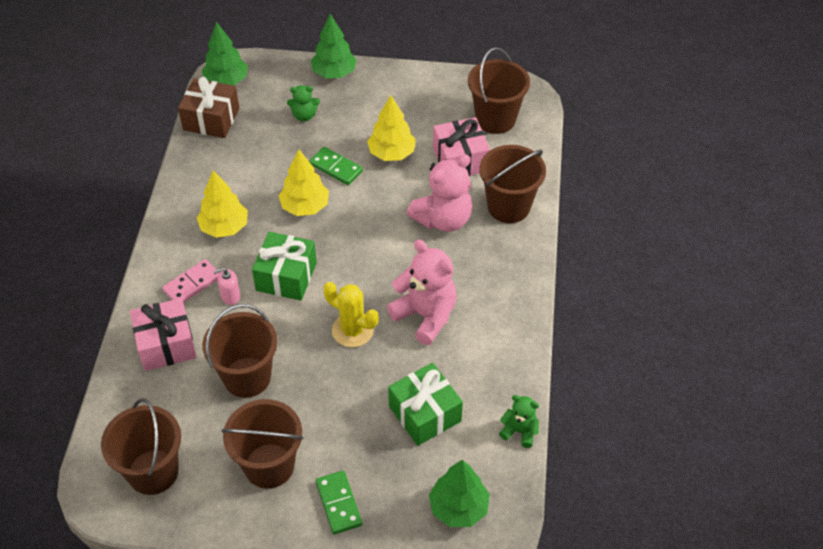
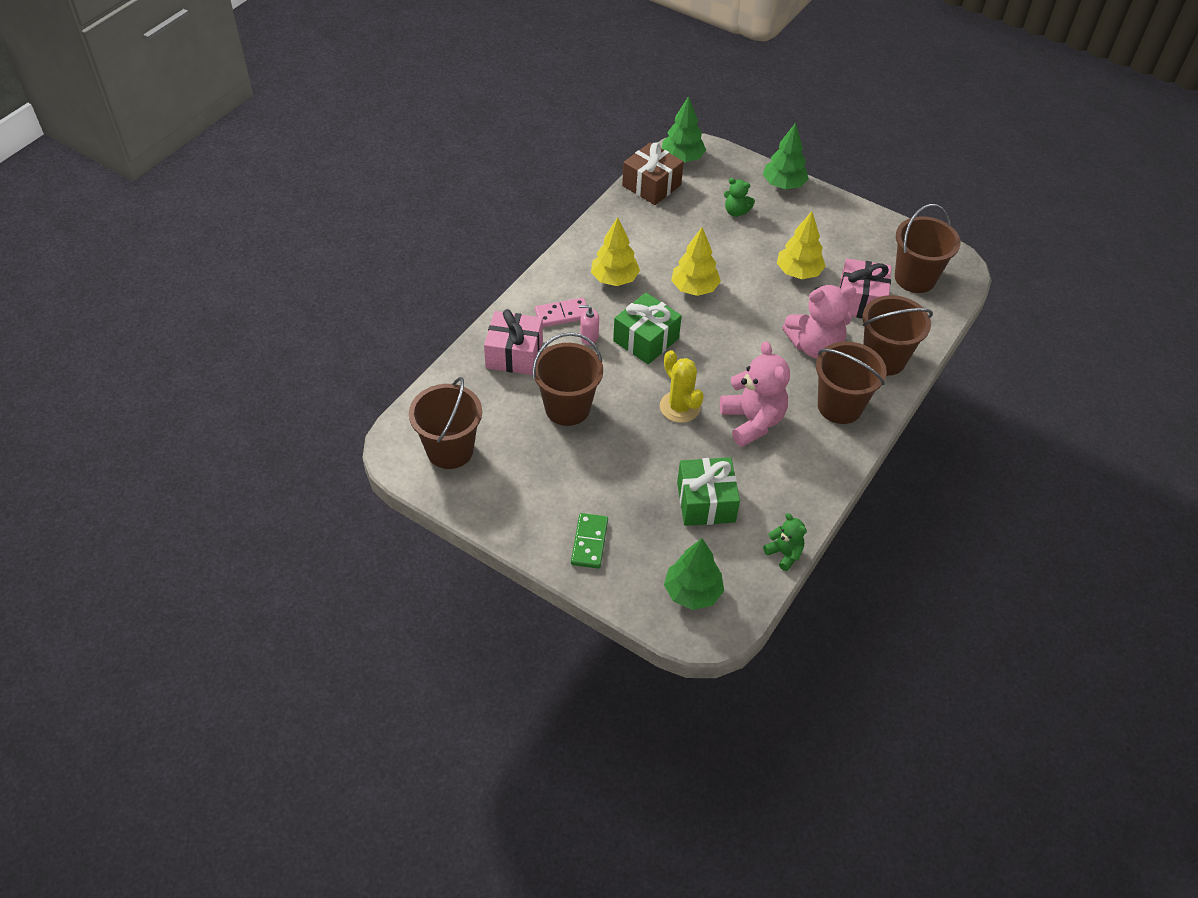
camera: 25 degrees right, 0 degrees up
(269, 466) = (547, 486): brown bucket -> brown bucket (839, 406)
(336, 167) = (740, 266): green domino -> none

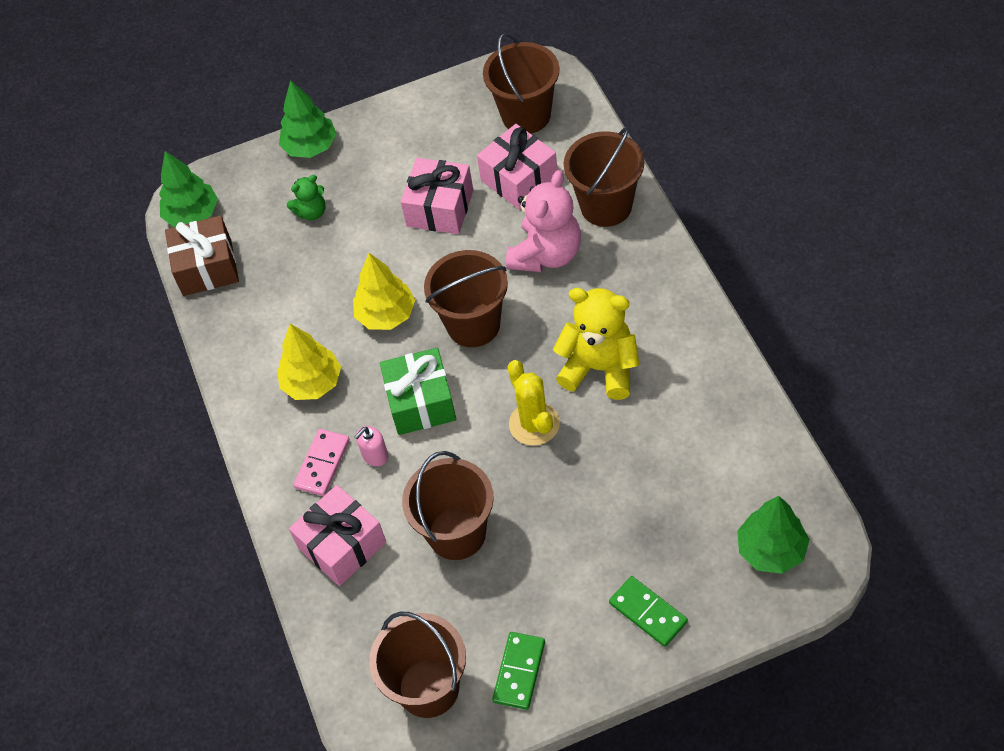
camera: 45 degrees left, 5 degrees up
(495, 492) = (519, 672): none -> green domino
(679, 407) = (534, 424): yellow cactus -> yellow cactus turned 60 degrees clockwise
(706, 502) = (671, 472): green gift -> none
(752, 421) = (600, 368): pink teddy bear -> yellow teddy bear
(784, 553) = (778, 439): green teddy bear -> none
(798, 272) = (440, 208): yellow tree -> pink gift
(839, 406) = (636, 280): brown bucket -> brown bucket (473, 324)

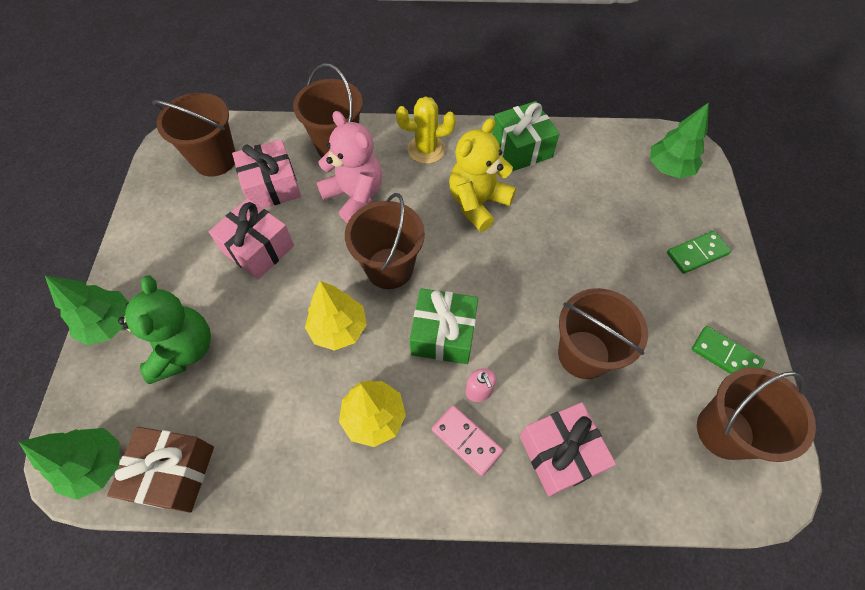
camera: 75 degrees left, 5 degrees up
(311, 212) = (183, 349): green teddy bear -> green teddy bear, size x1.90
(534, 424) = (505, 262): yellow cactus -> yellow cactus (426, 149)
(709, 380) = (521, 148): none -> green gift

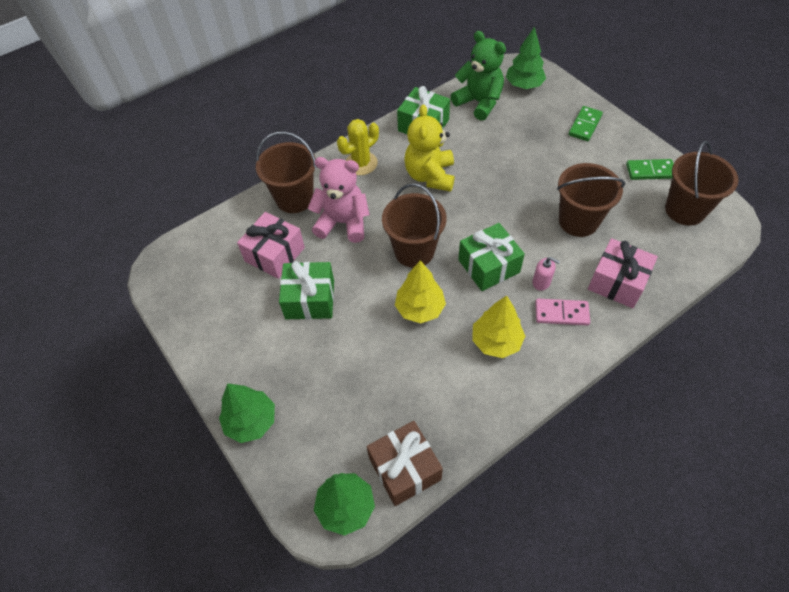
camera: 35 degrees left, 5 degrees down
(183, 349) = (327, 396): green teddy bear -> green teddy bear (479, 102)
(215, 160) = (208, 264): brown bucket -> none
(258, 249) = (310, 299): pink gift -> green gift

